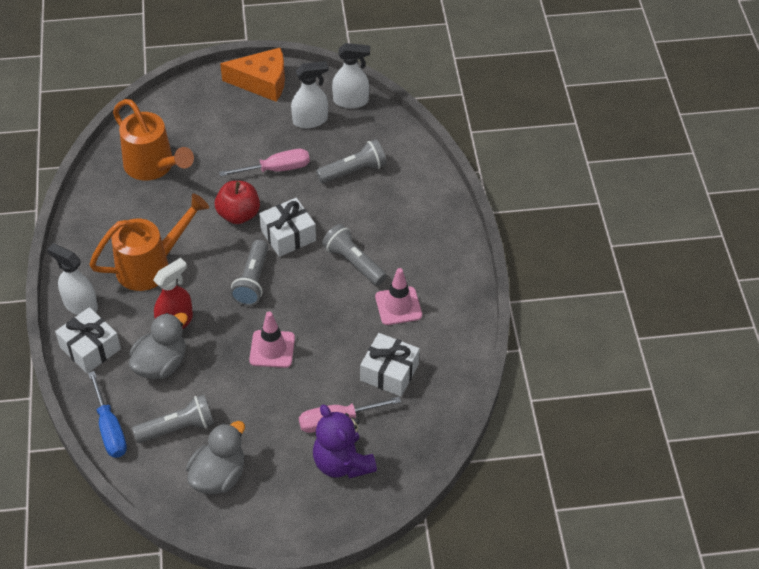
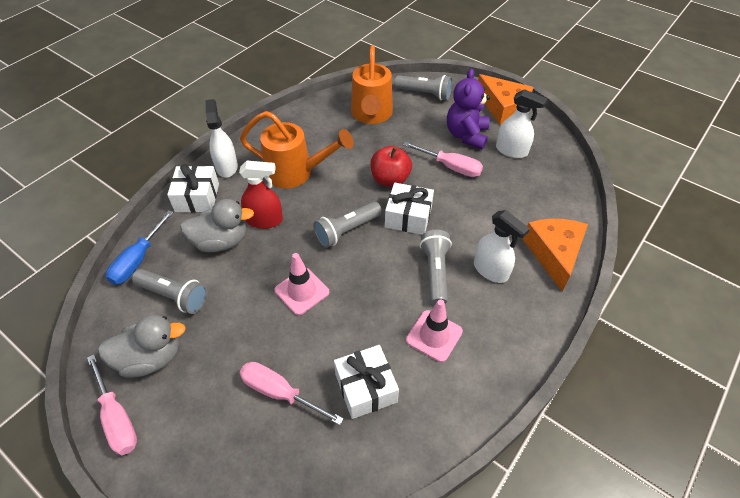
camera: 45 degrees right, 0 degrees up
(246, 524) = (117, 418): none -> pink screwdriver
(342, 463) = (241, 435): purple teddy bear -> purple teddy bear (466, 135)
(351, 101) = (557, 156): white spray bottle -> white spray bottle (491, 270)
(354, 171) = (508, 205): grey flashlight -> grey flashlight (424, 94)
(422, 187) = (554, 254): none -> orange cheese

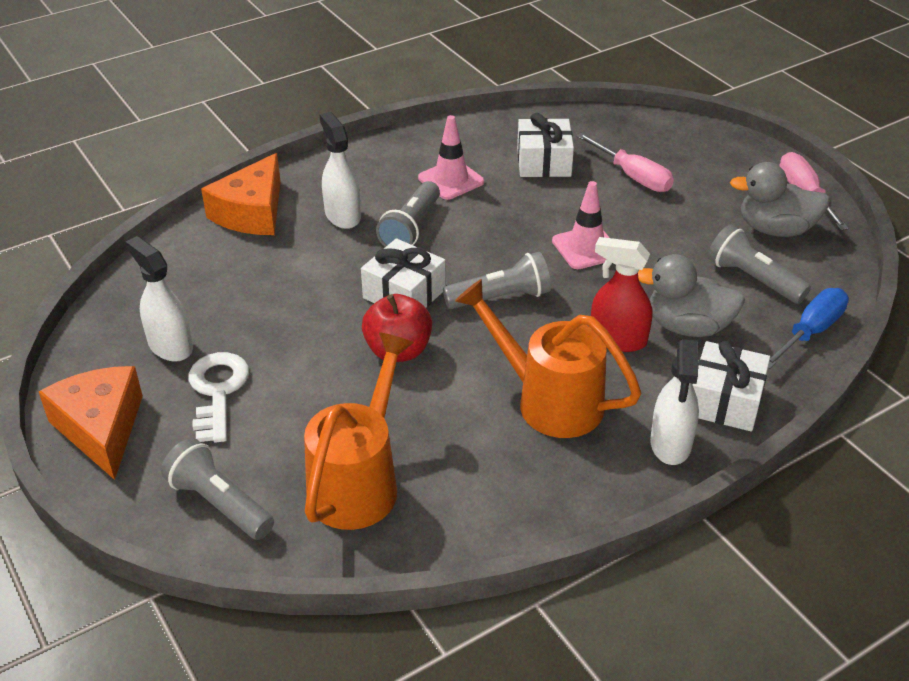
camera: 160 degrees left, 10 degrees down
(451, 167) = (289, 345): pink screwdriver -> none
(466, 135) = (217, 391): purple teddy bear -> white key

